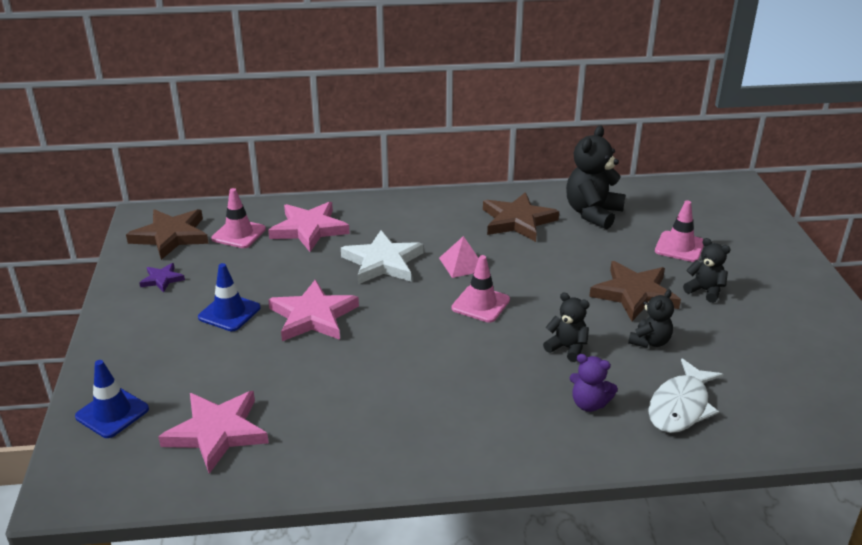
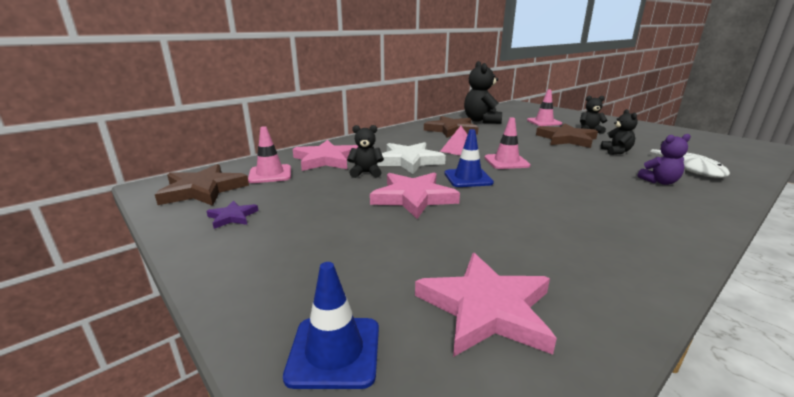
camera: 35 degrees left, 10 degrees down
(229, 312) = (338, 217): blue traffic cone -> blue traffic cone (468, 178)
(567, 348) = (591, 165): black teddy bear -> black teddy bear (366, 173)

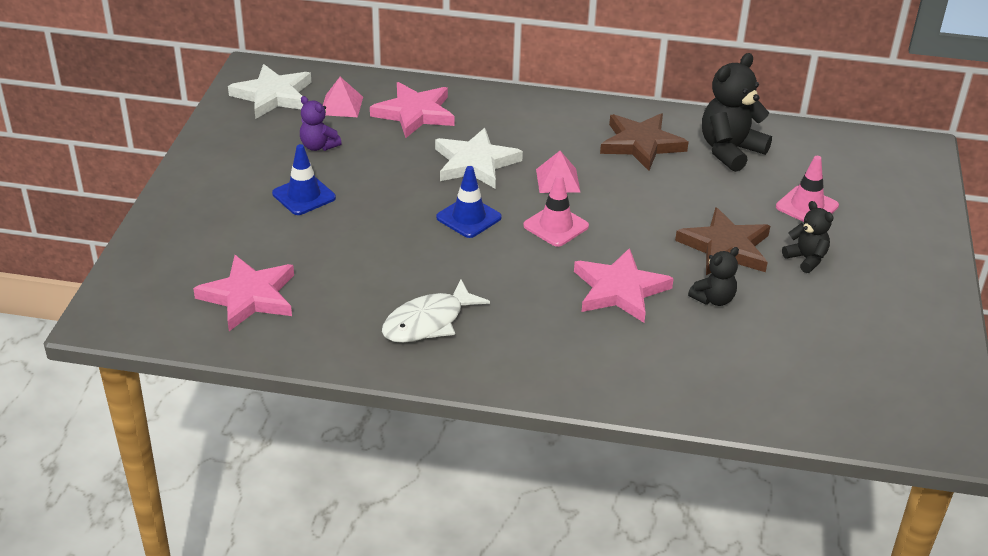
camera: 50 degrees right, 15 degrees up
(203, 190) = (273, 96): brown star -> white star
(232, 217) = (249, 139): purple star -> none
(270, 174) = (341, 105): pink traffic cone -> pink pyramid
(334, 352) = (162, 259): blue traffic cone -> blue traffic cone (304, 196)
(366, 173) = (408, 153): black teddy bear -> none
(413, 198) = (381, 205): pink star -> pink star (619, 290)
(659, 182) = (615, 346): purple teddy bear -> purple teddy bear (318, 146)
(692, 169) = (708, 368): white fish -> white fish (428, 322)

